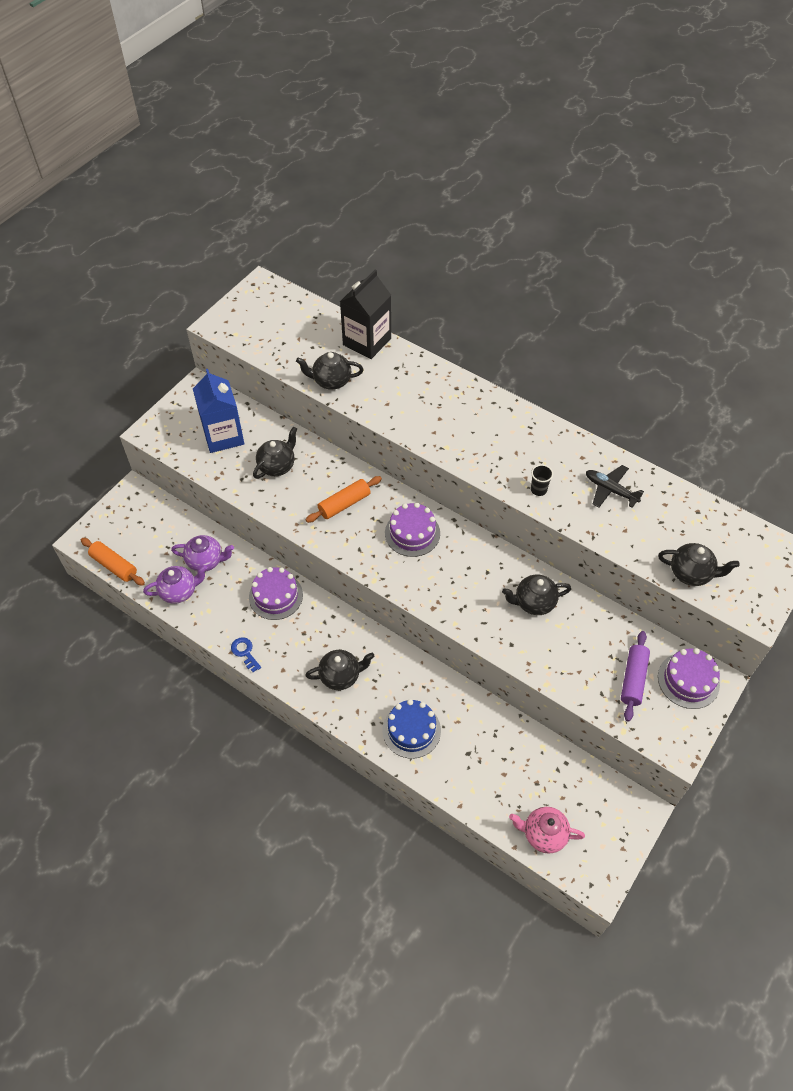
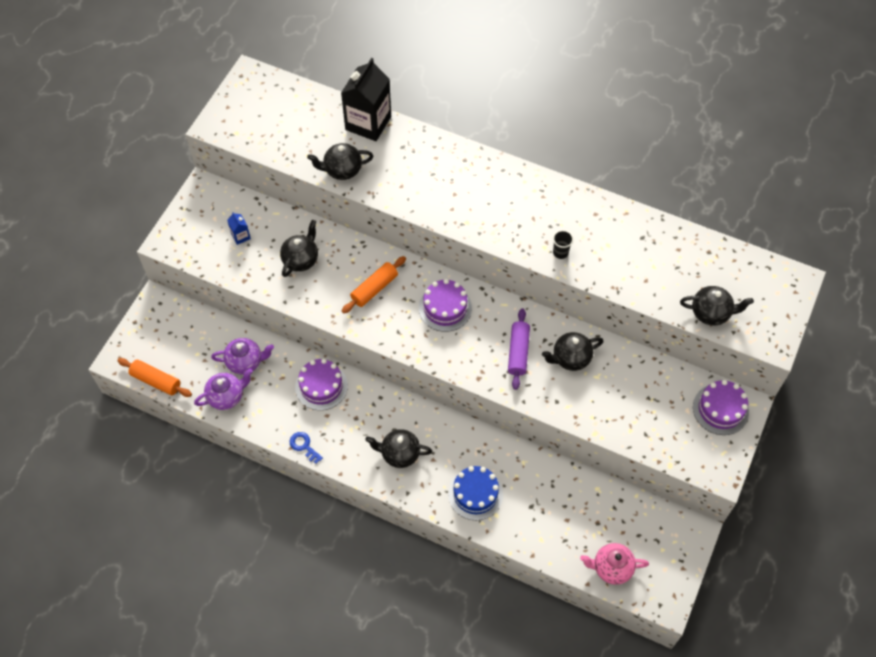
camera: 10 degrees left, 5 degrees up
(223, 436) = (240, 236): blue carton -> blue carton, size x0.43
(340, 676) = (399, 454): black teapot -> black teapot turned 150 degrees counterclockwise
(610, 490) = (626, 243): black plane -> none
(633, 679) = (671, 416): purple rolling pin -> purple rolling pin (518, 352)

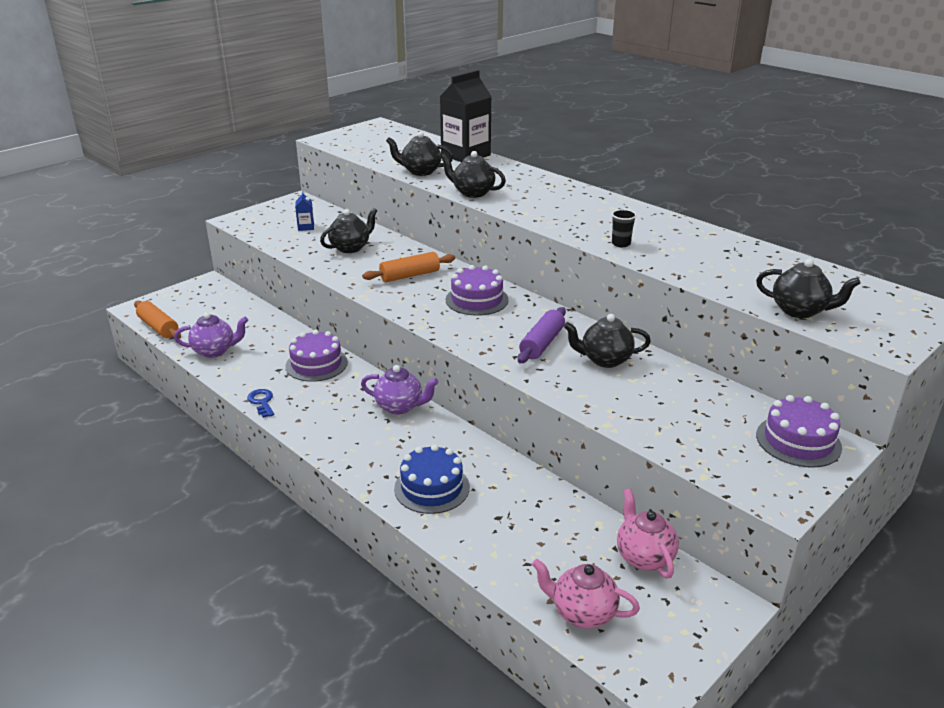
camera: 20 degrees right, 30 degrees down
(245, 362) = (254, 333): purple teapot -> purple teapot (400, 407)
(399, 454) = (363, 432): black teapot -> black teapot (472, 193)
(634, 509) = (644, 557): none -> pink teapot

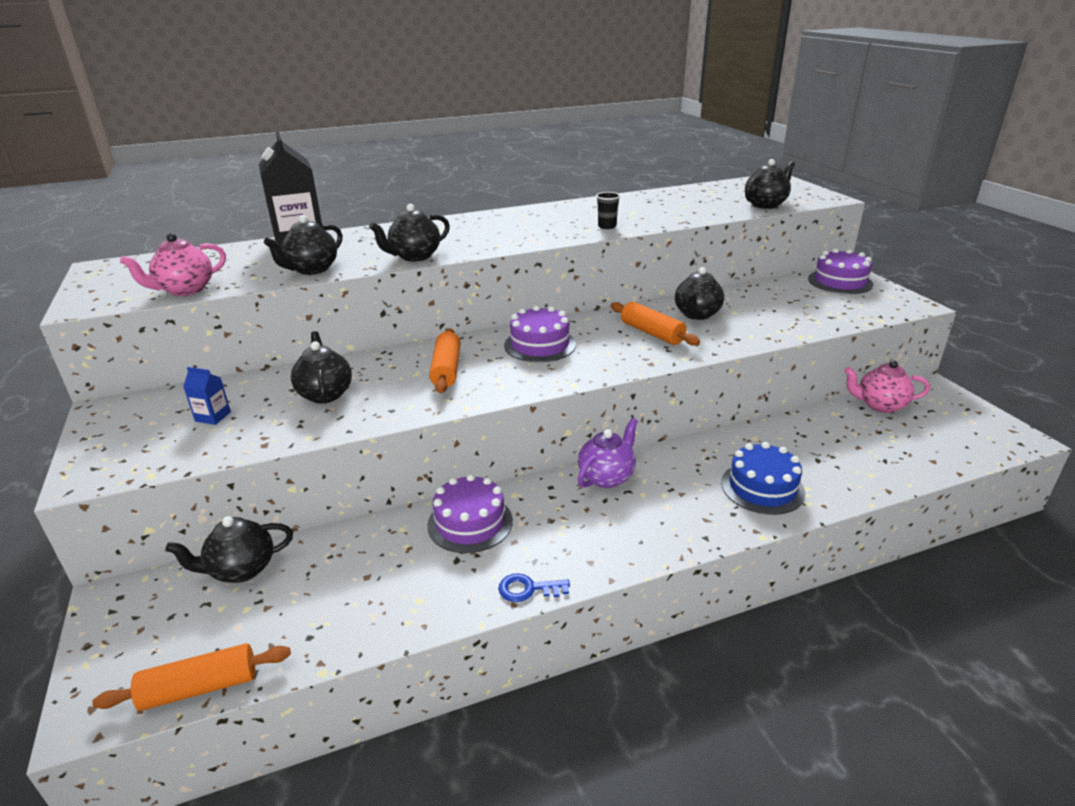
camera: 65 degrees left, 0 degrees up
(215, 351) = (349, 620): purple teapot -> none
(242, 306) = (241, 569): none -> black teapot
(542, 343) = (652, 333): purple rolling pin -> orange rolling pin
(582, 613) = (947, 449): pink teapot -> pink teapot (185, 290)

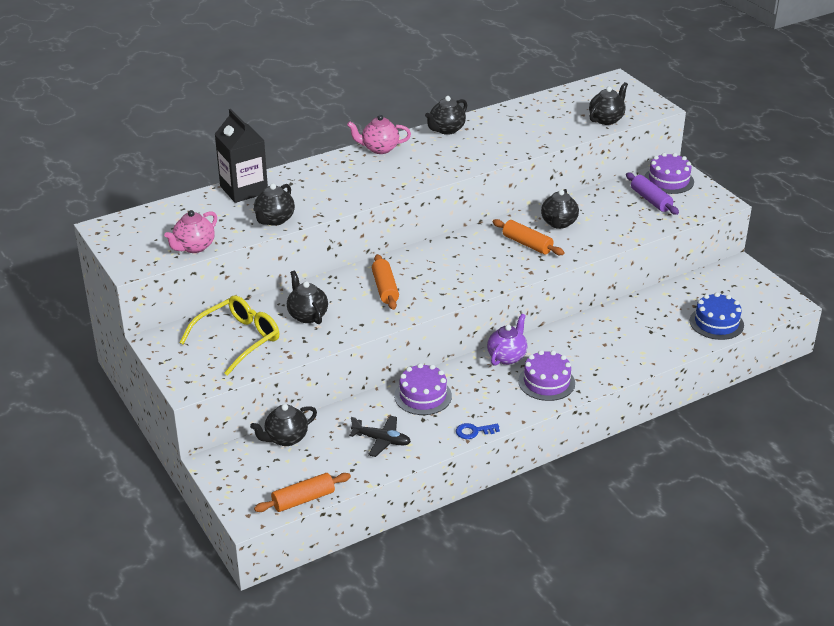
camera: 10 degrees left, 5 degrees up
(213, 416) = (239, 339): blue carton -> yellow glasses
(380, 589) = (382, 440): none -> black plane
(414, 256) = (345, 200): black teapot -> black teapot (446, 130)
(540, 345) = (446, 261): purple cake -> purple cake (546, 382)
(607, 226) = (483, 155): black cup -> none
(762, 487) = (613, 355): blue cake -> blue cake (716, 323)
(818, 298) = (650, 200): none -> purple rolling pin
(880, 405) = (697, 284): pink teapot -> pink teapot (379, 149)

